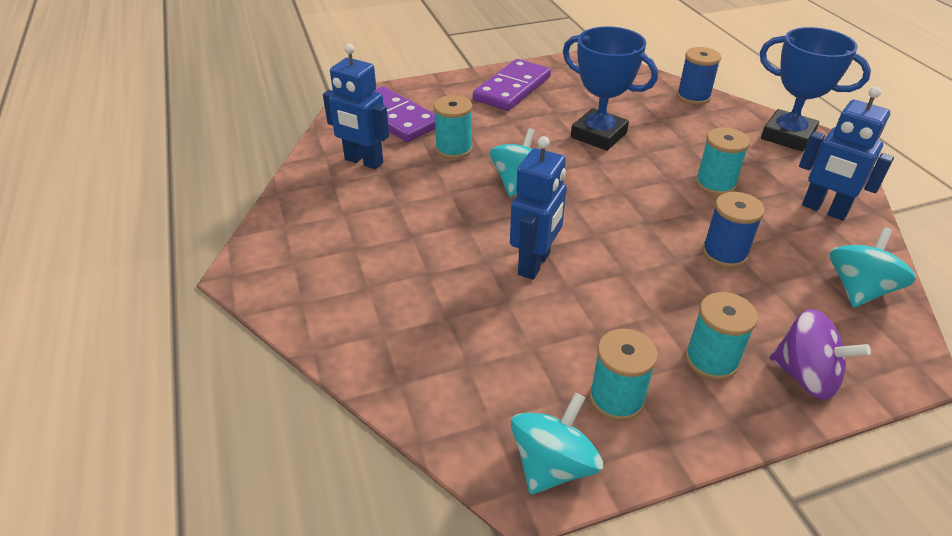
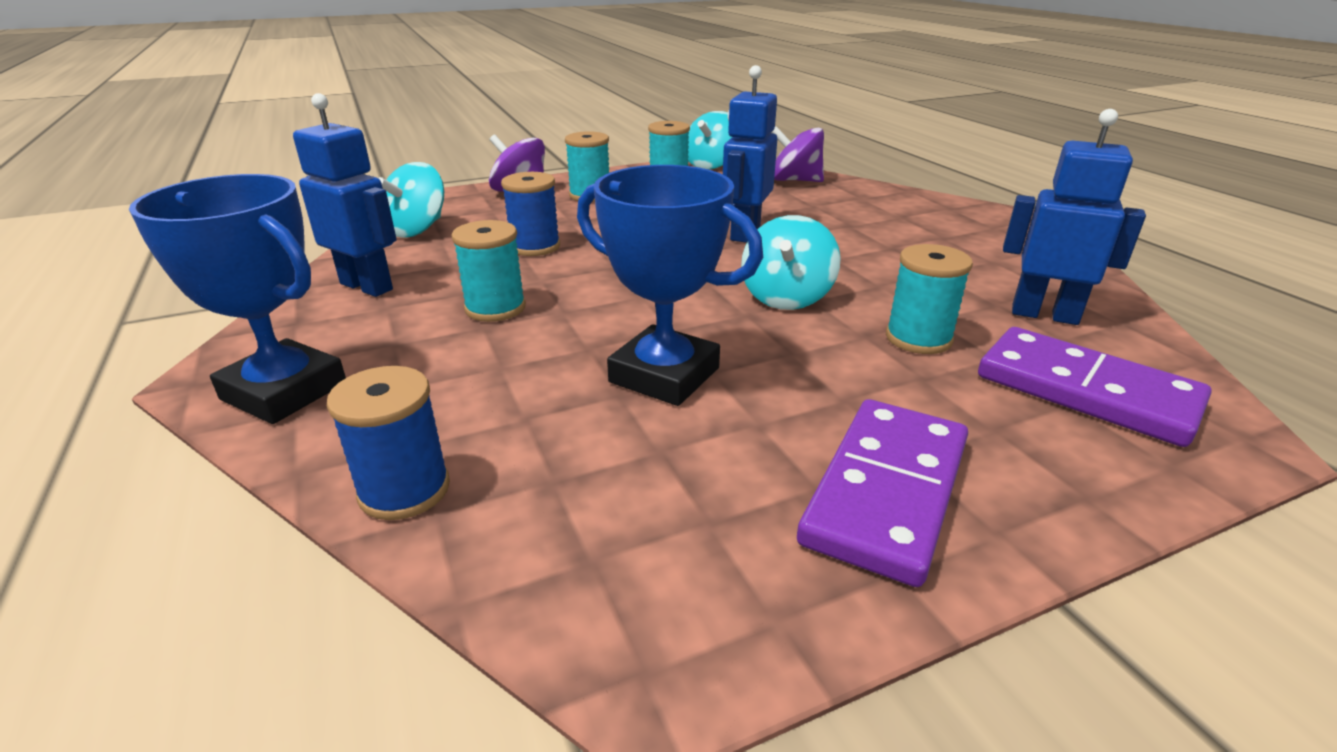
camera: 175 degrees right, 10 degrees down
(443, 390) = (795, 180): none -> purple spinning top

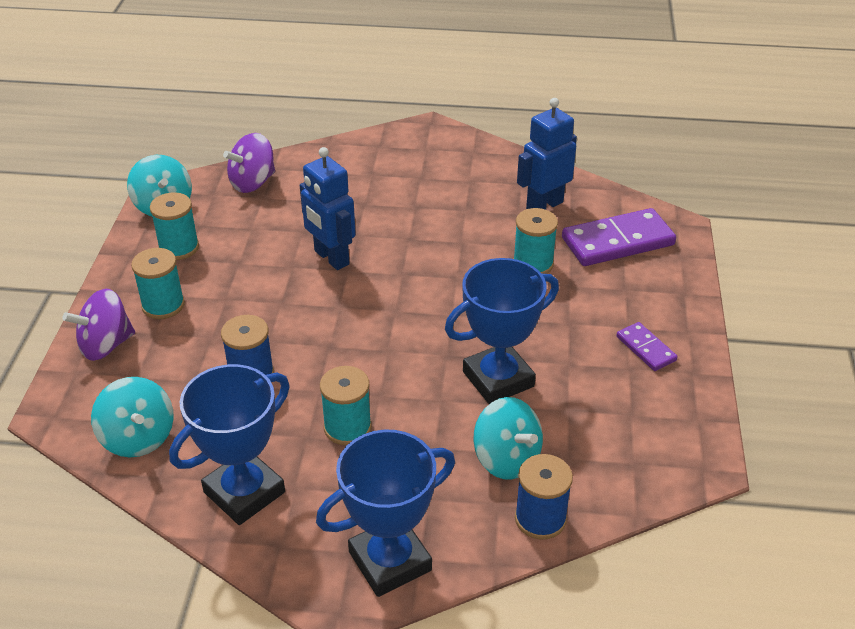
camera: 60 degrees left, 10 degrees up
(367, 286) = (244, 492): blue robot -> blue trophy
(786, 297) = (445, 287): turquoise spinning top -> turquoise spinning top (506, 459)
(885, 491) = (645, 349): purple domino -> purple domino, size x0.52

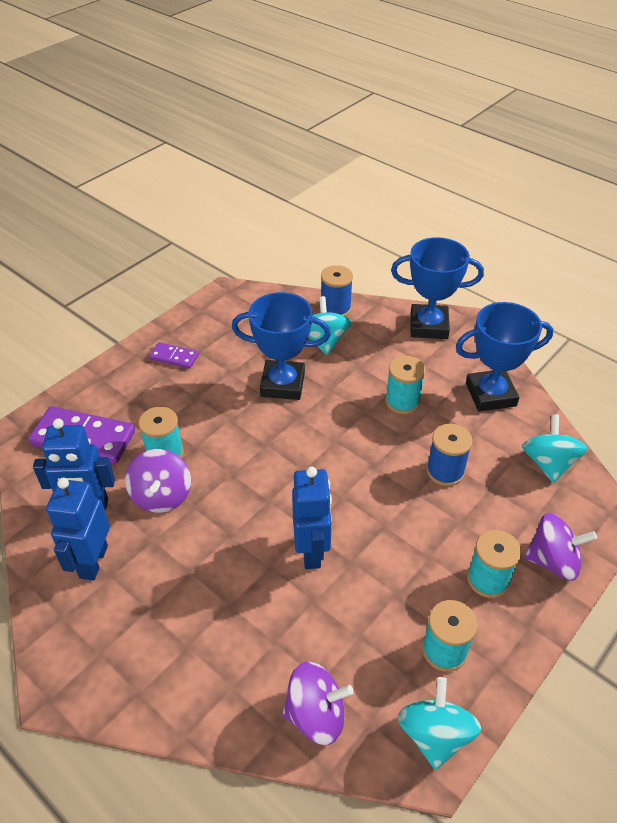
camera: 145 degrees left, 5 degrees up
(492, 181) = (93, 561): none -> blue robot
(495, 236) = (162, 496): none -> purple spinning top
(645, 349) = (174, 357): purple domino -> purple domino turned 75 degrees counterclockwise

